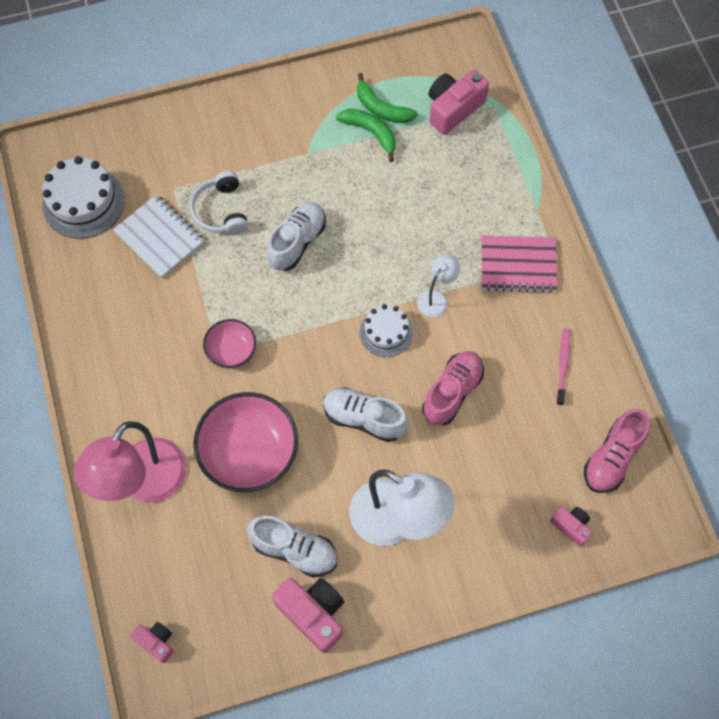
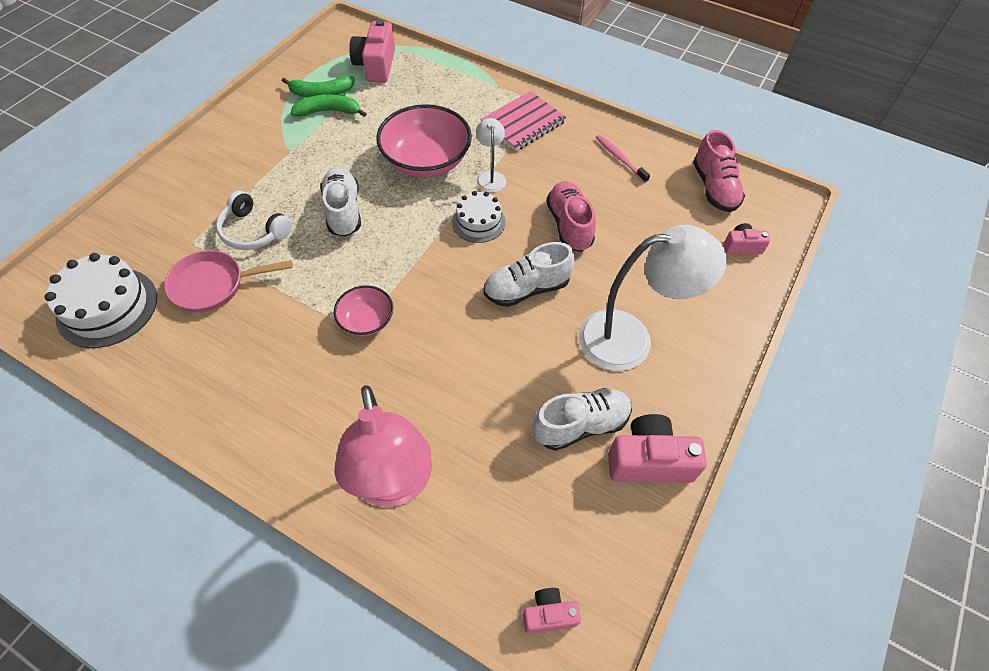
camera: 45 degrees left, 10 degrees down
(159, 237) = (213, 285): white notebook -> pink pan
(249, 452) = (462, 383): pink bowl -> pink bowl (426, 161)

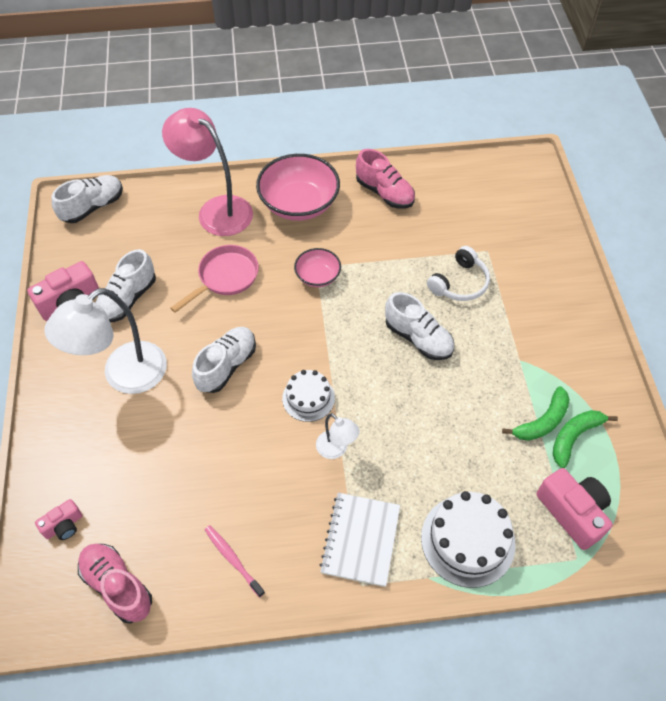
camera: 145 degrees right, 0 degrees up
(107, 307) = (479, 189): white cake -> white cake (468, 540)
(213, 285) = (437, 237): pink pan -> pink pan (225, 277)
(253, 231) = (460, 283): white headphones -> white headphones turned 135 degrees clockwise
(426, 161) = (405, 428): pink bowl -> pink bowl (299, 204)
(523, 123) = (360, 540): pink notebook -> white notebook
(548, 614) = (93, 207): pink camera -> white shoe
(569, 225) = (232, 445): pink shoe -> pink shoe (384, 193)
(620, 158) = (233, 560): pink toothbrush -> pink toothbrush turned 150 degrees counterclockwise

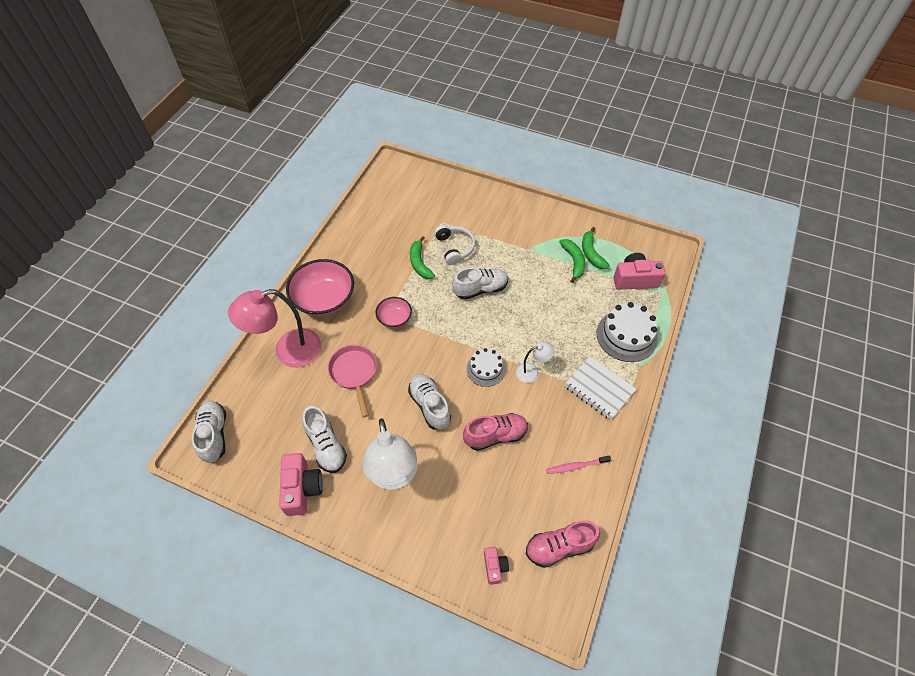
camera: 60 degrees left, 0 degrees up
(384, 193) = (354, 248): pink shoe -> pink shoe (495, 435)
(410, 261) = (420, 263): none -> green banana

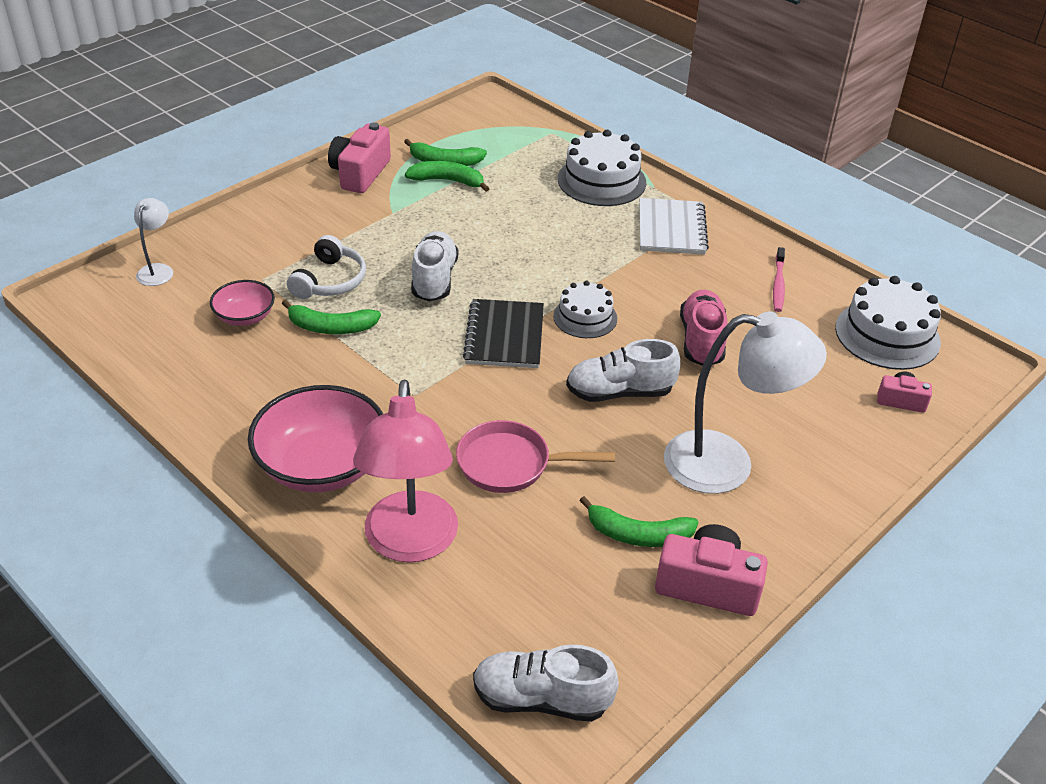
camera: 70 degrees left, 15 degrees down
(326, 446) = (638, 534): white shoe -> green banana
(394, 318) = (427, 387): pink bowl -> pink bowl (245, 316)
(450, 337) = (504, 336): none -> black notebook
(455, 248) = (330, 281): white headphones -> white headphones turned 105 degrees clockwise
(532, 372) = (614, 276): white lamp -> white lamp (158, 270)
(559, 547) = (887, 335): pink shoe -> white cake
(599, 389) = (671, 229): white notebook -> white notebook turned 60 degrees counterclockwise
(635, 279) = (516, 144): pink camera -> pink camera (360, 173)

